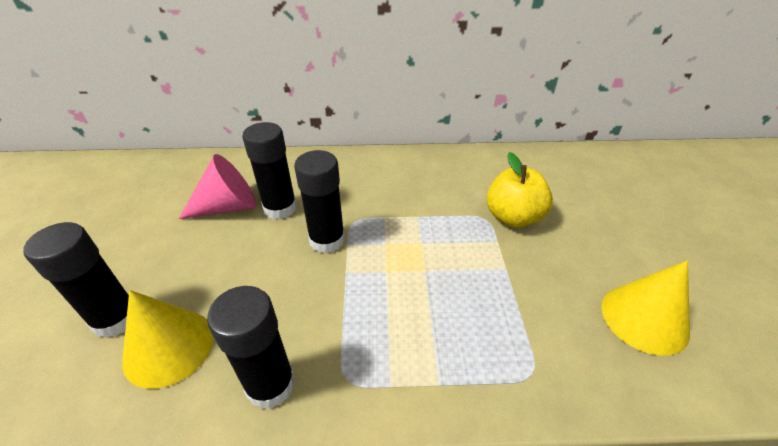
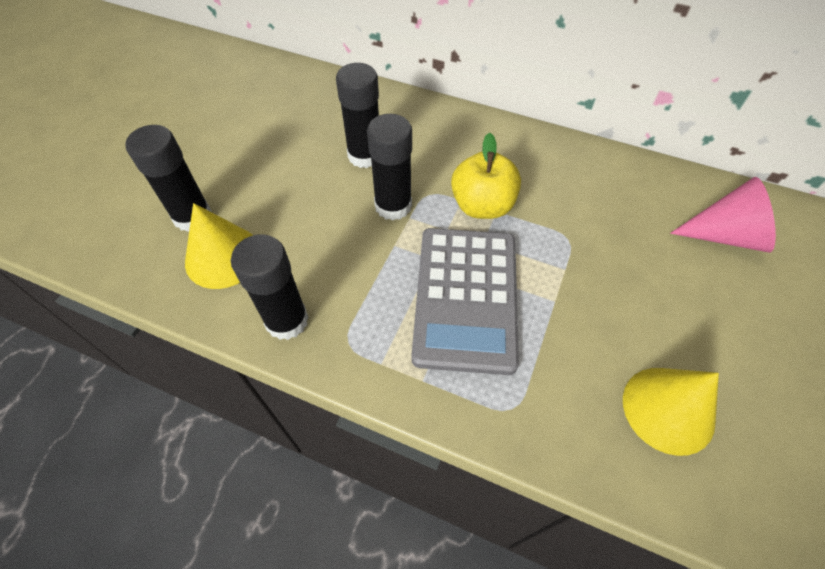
camera: 25 degrees right, 15 degrees up
(228, 207) = (318, 138): pink cone -> pink cone (725, 235)
(434, 293) = (466, 298): none -> grey calculator
(513, 217) = (600, 249): yellow apple -> yellow apple (482, 206)

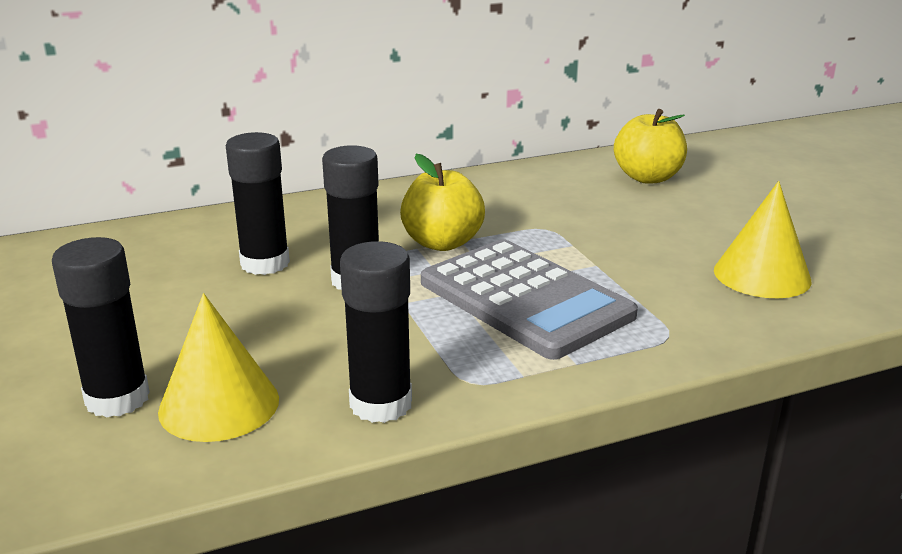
camera: 45 degrees left, 30 degrees down
(725, 235) = (647, 177): pink cone -> yellow apple

